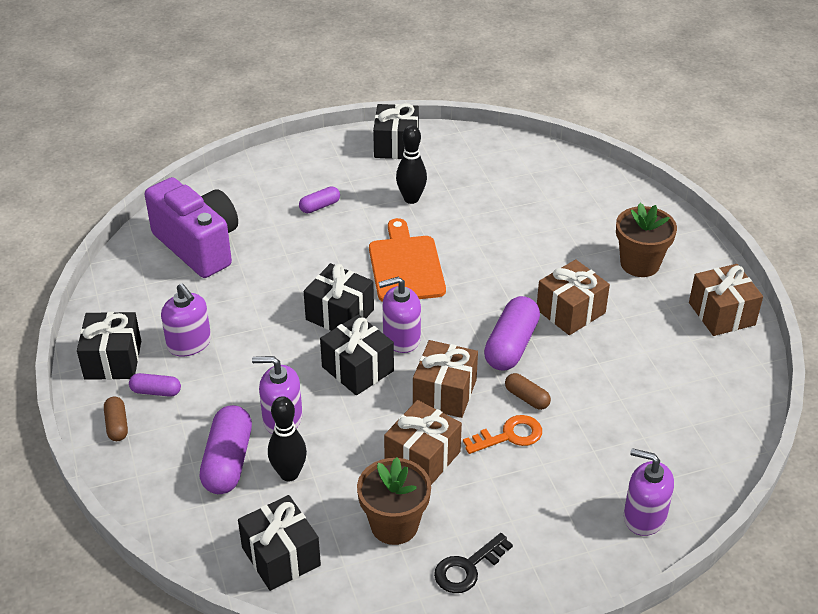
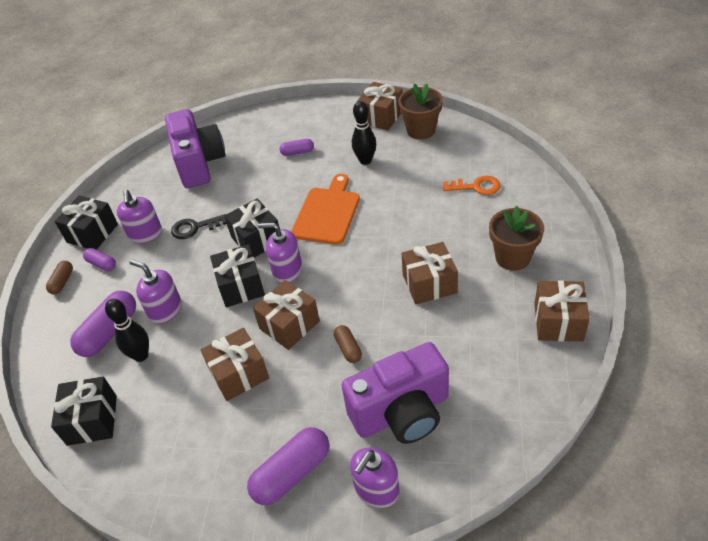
camera: 30 degrees right, 5 degrees up
(394, 525) = (183, 424): brown flower pot -> brown flower pot (421, 130)
(396, 145) = (381, 117): black gift -> brown gift
(467, 568) = (210, 482): black key -> black key (194, 228)
(509, 435) = (314, 377): orange key -> orange key (476, 187)
(511, 345) = (364, 300): purple capsule -> purple capsule (291, 473)
(623, 441) = (401, 412): none -> purple camera
(644, 516) = (376, 489): purple soap dispenser -> purple soap dispenser turned 105 degrees counterclockwise

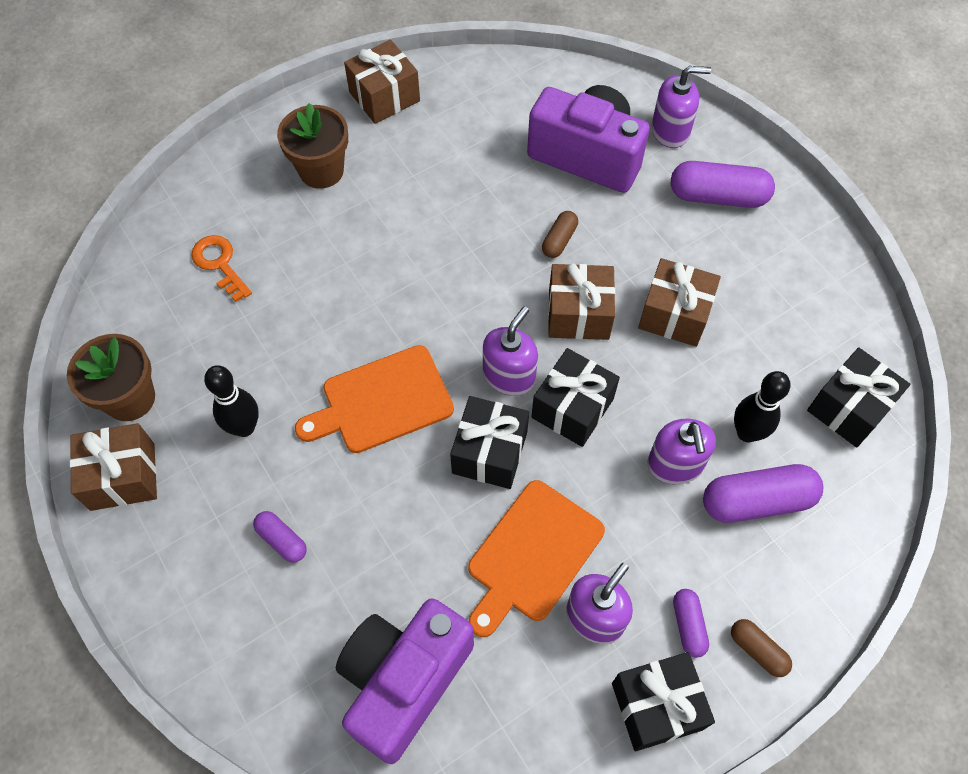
camera: 135 degrees left, 15 degrees up
(62, 282) = (757, 650): brown capsule -> brown capsule turned 75 degrees clockwise
(194, 228) = (532, 555): black key -> orange cutting board
(287, 270) = (509, 375): purple soap dispenser -> purple soap dispenser turned 120 degrees counterclockwise
(429, 284) = (416, 222): brown gift -> none

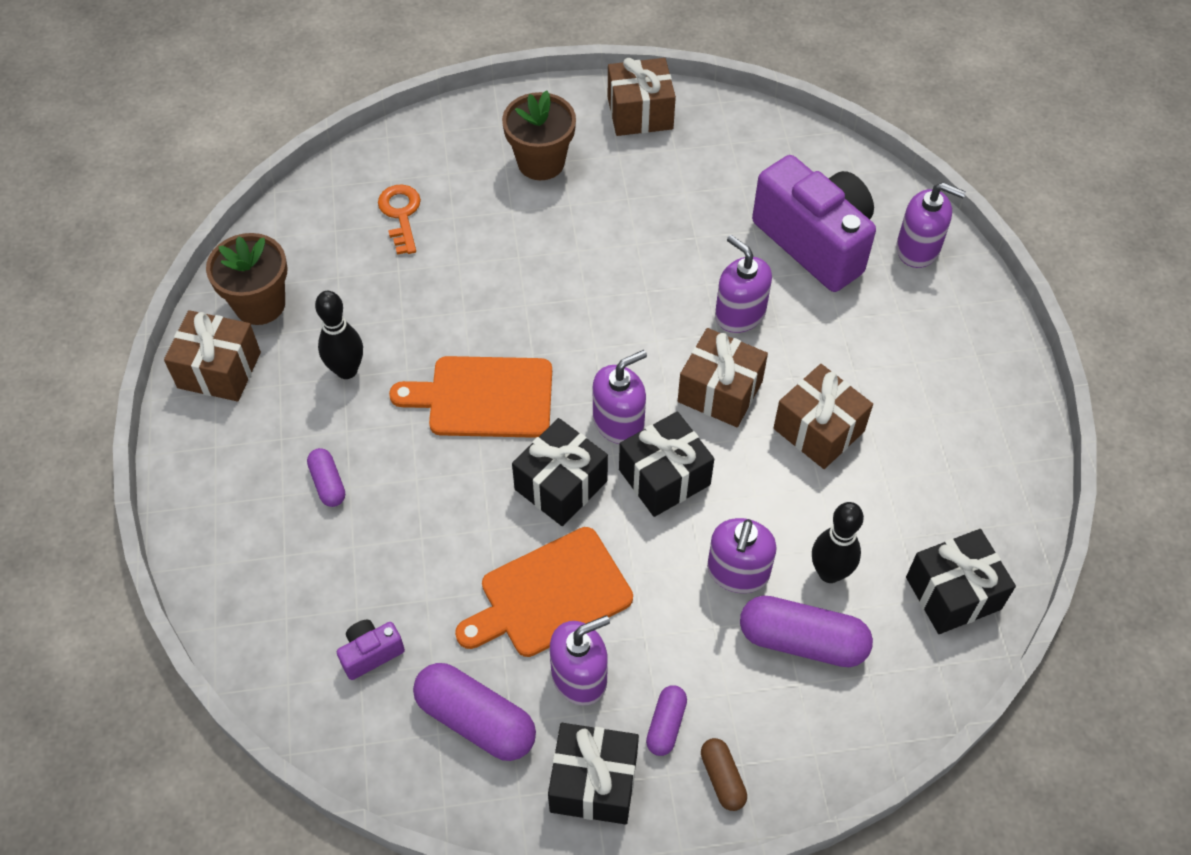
camera: 25 degrees right, 5 degrees down
(404, 681) = (371, 653): purple camera -> purple camera, size x0.42
(559, 240) = (740, 313): brown capsule -> purple soap dispenser
(718, 196) = (932, 332): purple capsule -> purple capsule (476, 720)

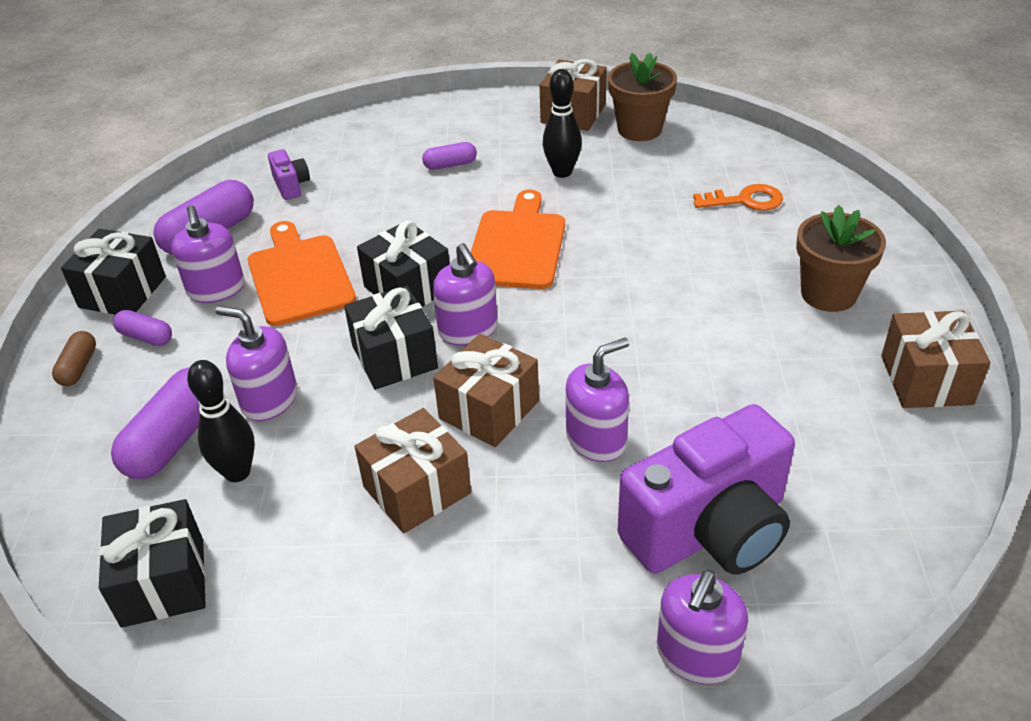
camera: 100 degrees right, 15 degrees down
(722, 778) = (78, 367): brown capsule -> brown capsule turned 75 degrees counterclockwise

